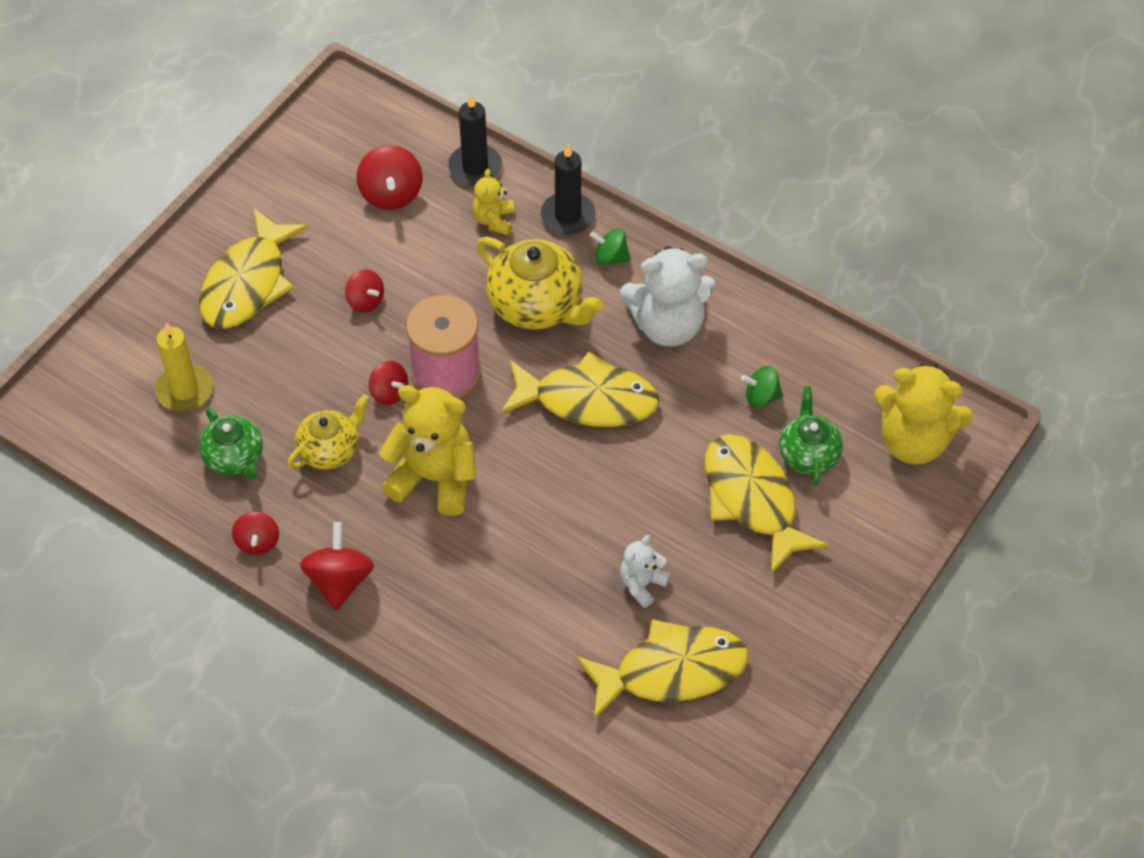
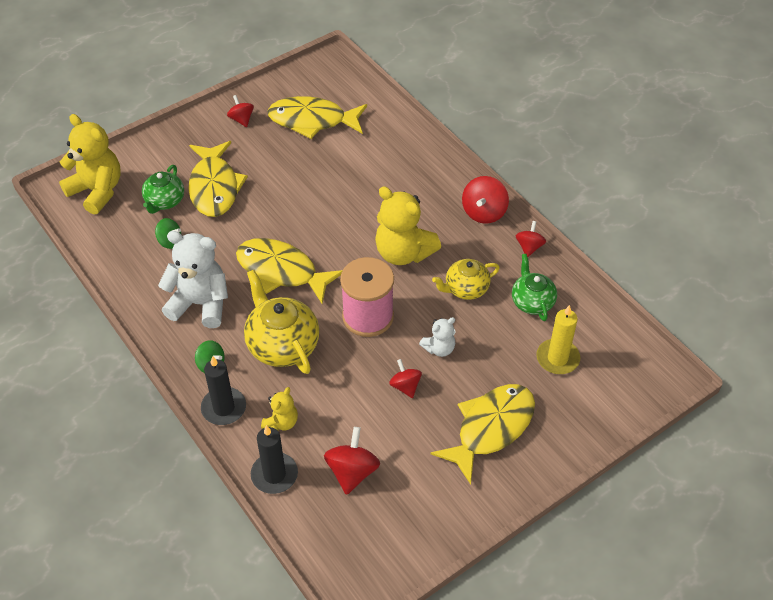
camera: 160 degrees left, 5 degrees down
(389, 392) = (412, 314): red spinning top -> red spinning top (241, 119)
(642, 584) = (305, 163): white teddy bear -> white teddy bear (439, 348)

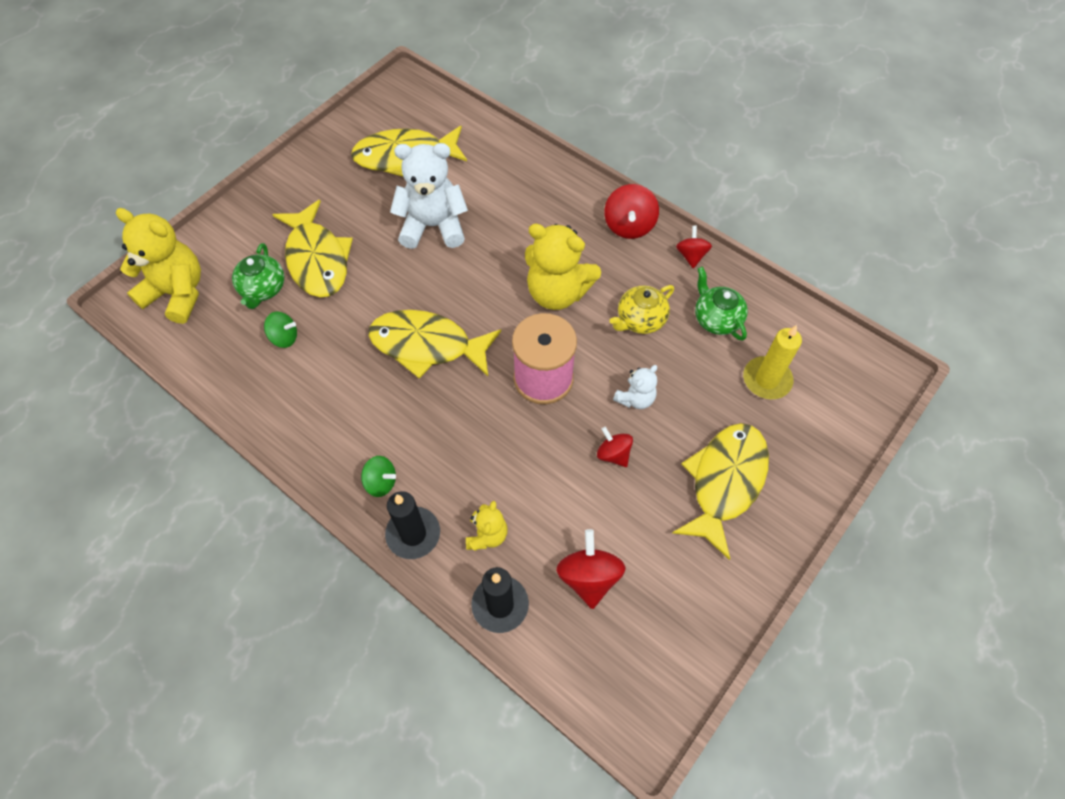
camera: 15 degrees left, 10 degrees up
(200, 304) = (344, 408): white teddy bear -> white teddy bear (433, 226)
(241, 119) = (323, 171): red spinning top -> none
(282, 345) = (457, 437): yellow teapot -> none

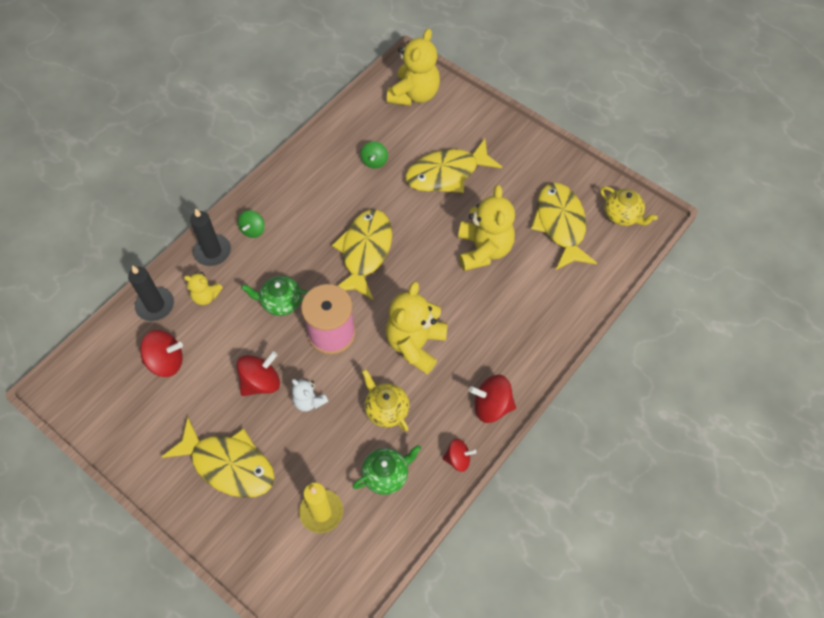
camera: 90 degrees right, 0 degrees up
(263, 289) = (418, 143): green teapot -> green teapot (281, 302)
(397, 106) = (622, 215): none -> yellow teapot
(433, 226) = (483, 250): white teddy bear -> yellow teddy bear
(613, 454) = (261, 382): red spinning top -> red spinning top, size x1.56

